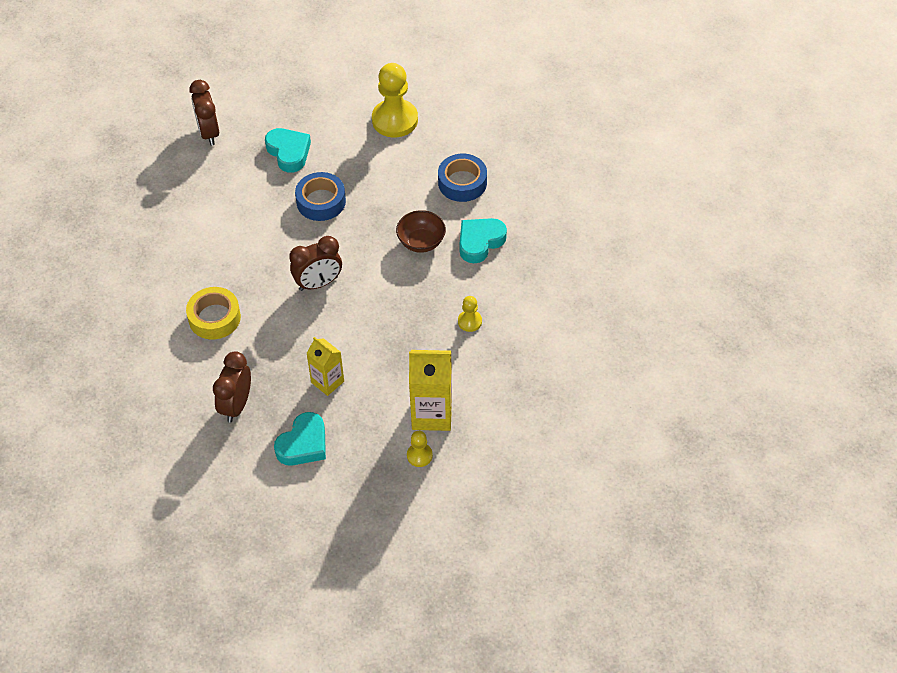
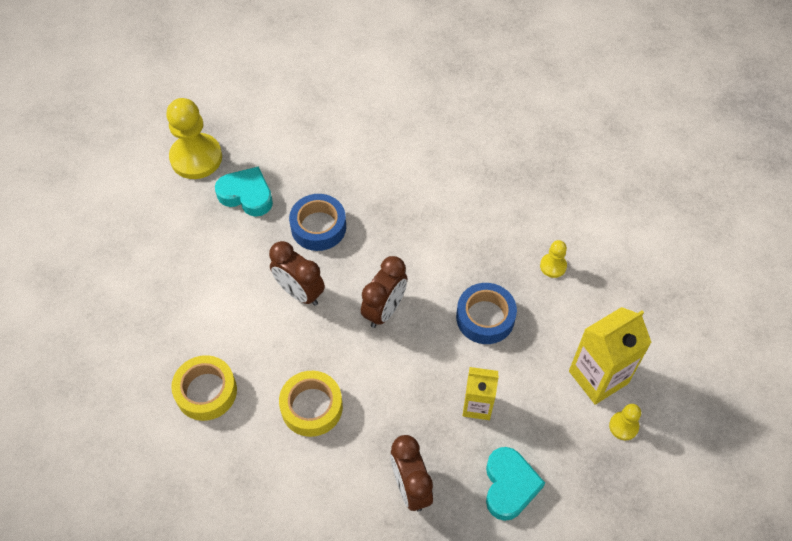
camera: 35 degrees left, 5 degrees up
(154, 269) = (206, 391): none -> yellow tape
(209, 133) = (149, 217): brown clock -> brown clock (299, 292)
(395, 120) = (322, 112): yellow pawn -> yellow pawn (196, 158)
(421, 242) = (445, 214): brown bowl -> none
(462, 183) = (433, 138): blue tape -> blue tape (485, 317)
(480, 242) = (496, 185): turquoise heart -> none

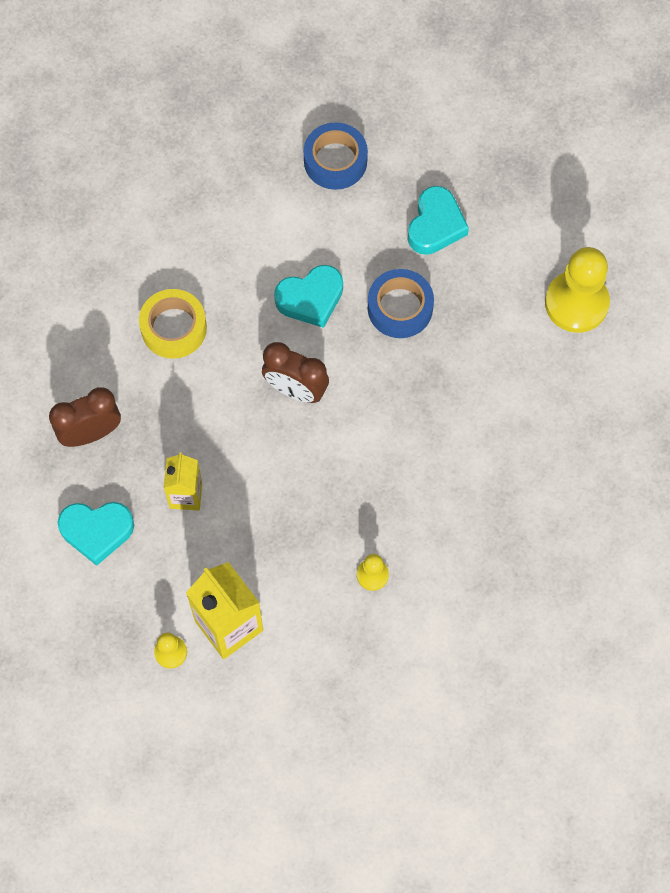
camera: 85 degrees right, 10 degrees up
(196, 158) = (482, 163): yellow pawn -> yellow pawn (576, 303)
(206, 391) = (184, 224): yellow tape -> none
(299, 292) = (310, 299): brown clock -> turquoise heart
(485, 317) = (295, 499): blue tape -> blue tape (335, 161)

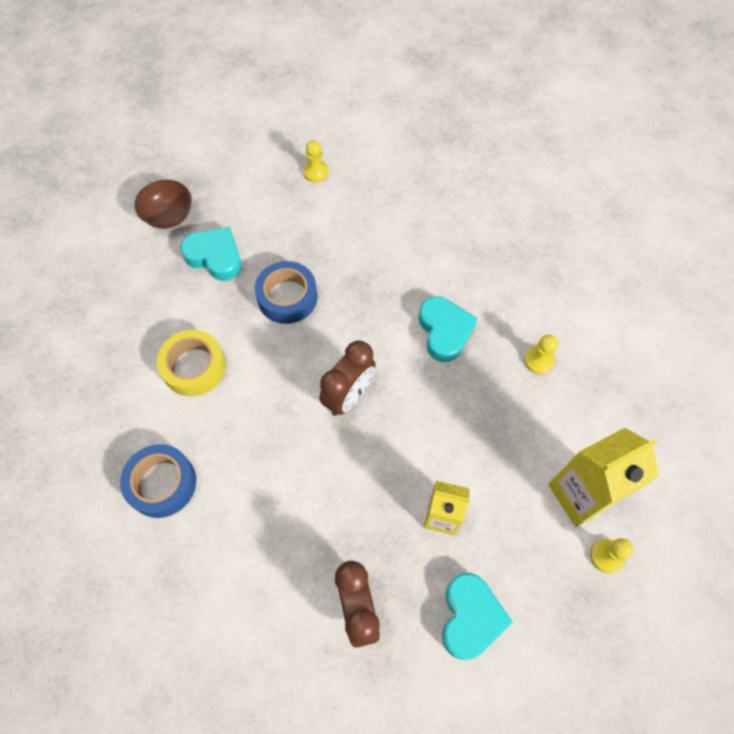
camera: 80 degrees left, 5 degrees down
(174, 328) = (257, 502): yellow tape -> yellow tape (194, 367)
(310, 299) = (259, 368): turquoise heart -> turquoise heart (444, 331)
(335, 161) = (123, 325): blue tape -> blue tape (162, 483)
(478, 165) = (169, 216): none -> brown bowl
(576, 303) = (316, 172): yellow pawn -> yellow pawn, size x0.48

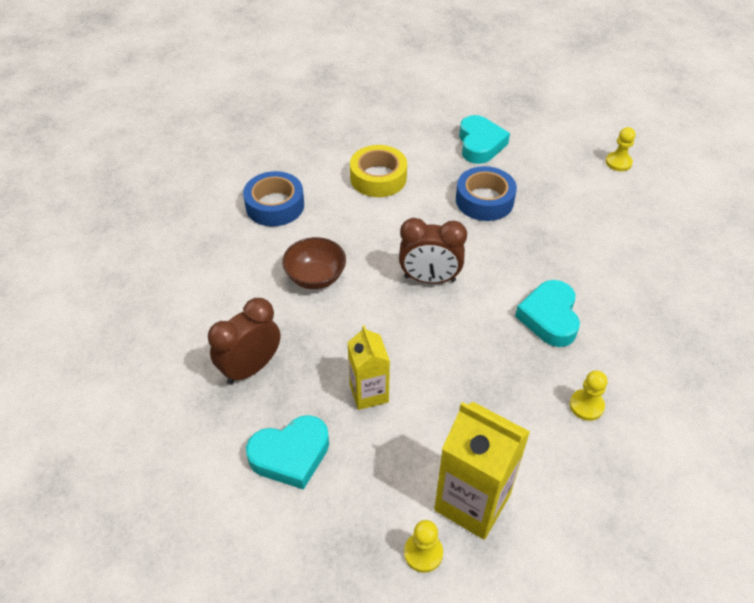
camera: 60 degrees right, 15 degrees down
(169, 216) = (489, 104): brown bowl -> brown bowl (315, 277)
(444, 331) = (549, 317): turquoise heart -> turquoise heart turned 135 degrees clockwise

